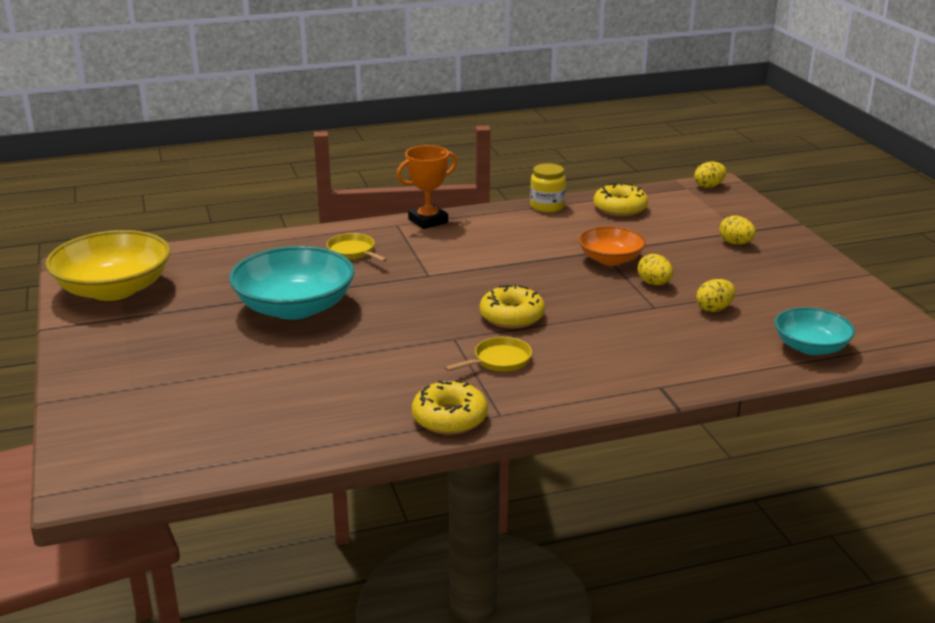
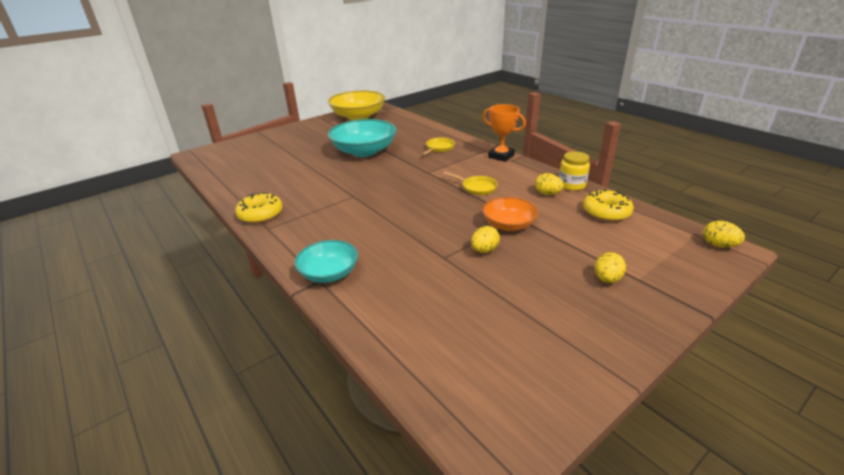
camera: 70 degrees right, 5 degrees up
(499, 360) = (332, 215): yellow pan -> yellow pan (477, 188)
(512, 316) = (391, 207): yellow donut -> none
(714, 309) = (461, 287): yellow egg -> yellow egg (547, 194)
(811, 347) = (424, 356): turquoise bowl -> turquoise bowl (329, 273)

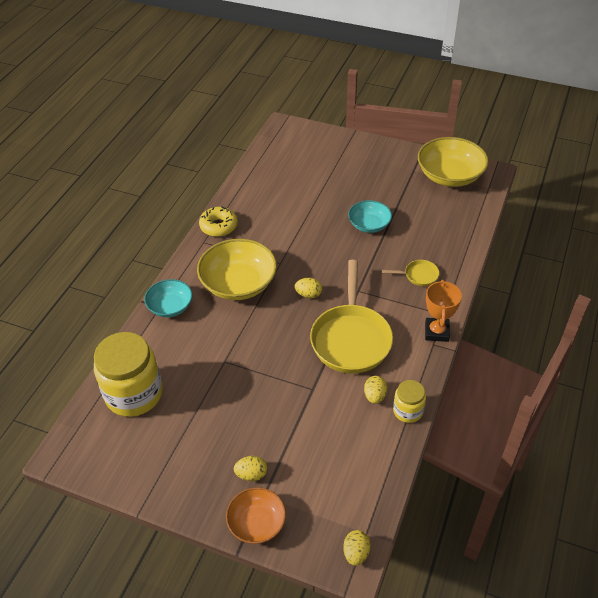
camera: 60 degrees right, 15 degrees up
(350, 223) = (238, 283): none -> yellow bowl
(364, 151) = (369, 225): turquoise bowl -> turquoise bowl, size x0.59
(436, 339) = (134, 394): none -> yellow jar
(477, 188) = (351, 339): yellow pan -> yellow pan, size x2.26
(484, 250) = (248, 382): yellow egg -> yellow egg (308, 294)
(508, 225) = (297, 385): orange bowl -> orange bowl (257, 523)
(606, 212) = (366, 452): yellow donut -> none

